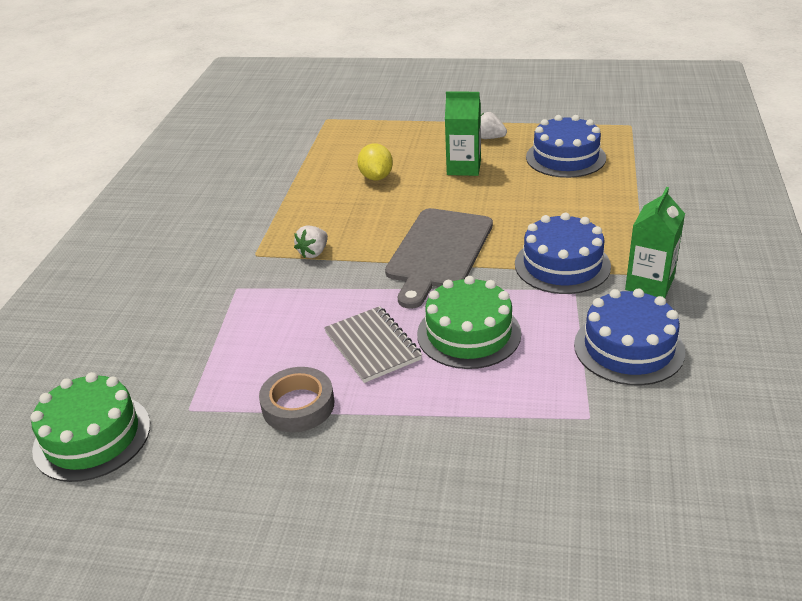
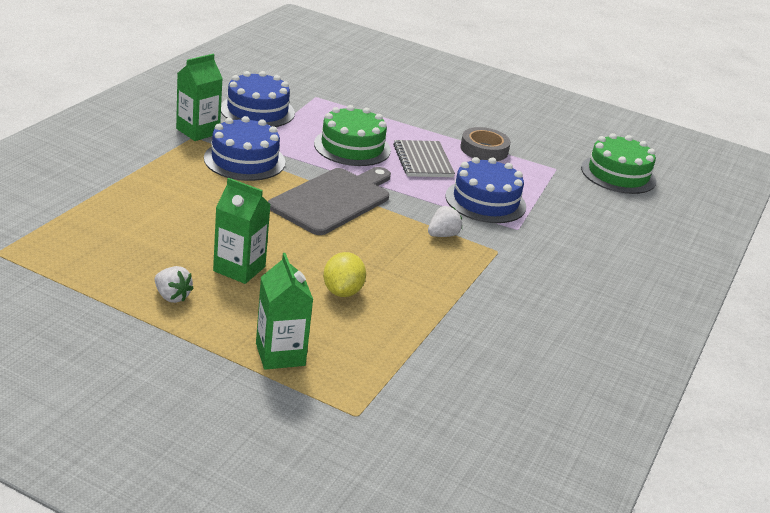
camera: 170 degrees left, 5 degrees down
(392, 131) = (280, 354): none -> green carton
(565, 157) = (122, 241): blue cake -> blue cake (485, 201)

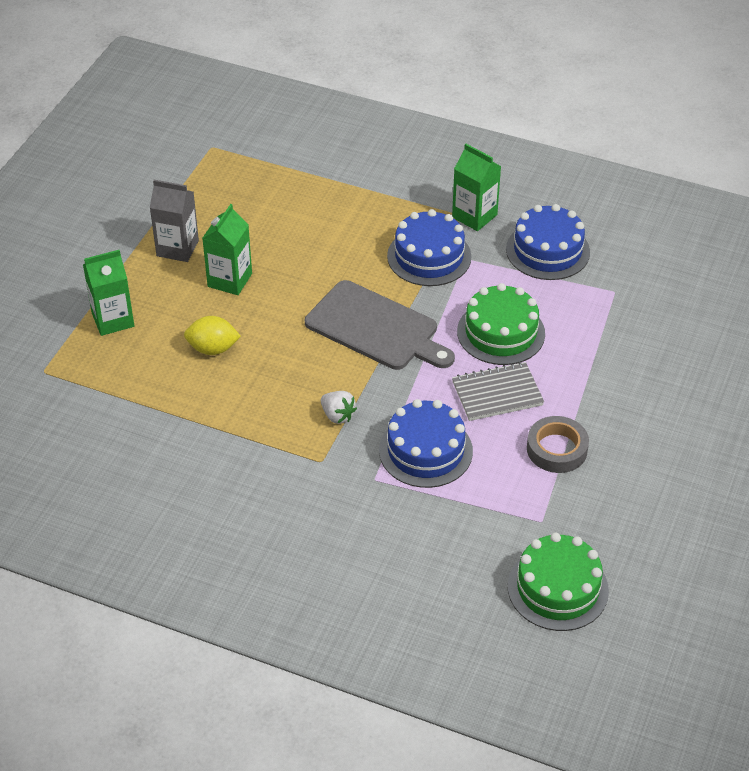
camera: 90 degrees right, 15 degrees up
(172, 296) = (177, 248): white strawberry -> grey carton

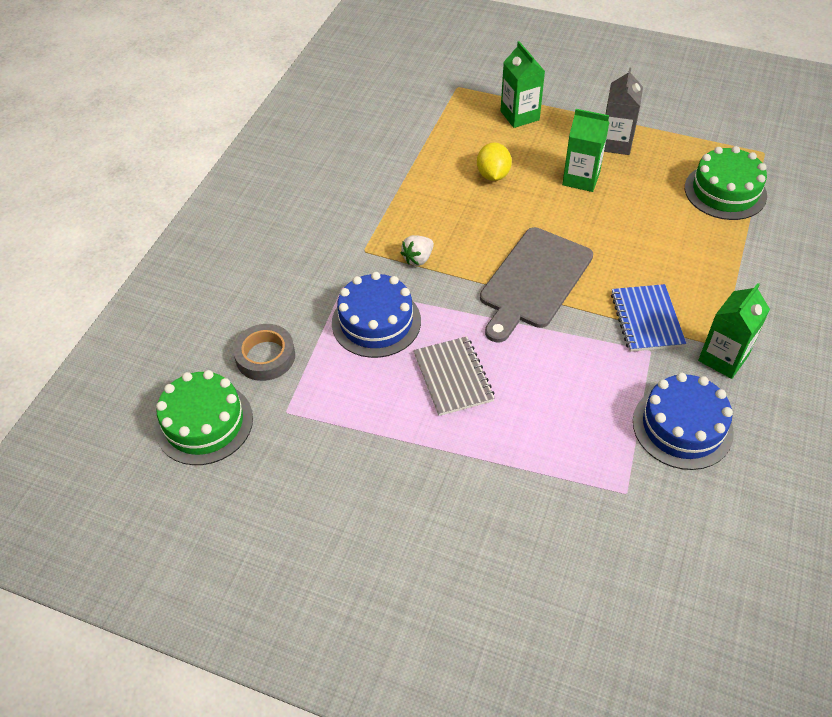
camera: 90 degrees right, 5 degrees up
(429, 256) = (646, 319): blue cake -> blue notebook
(501, 332) = (541, 381): green cake -> green cake (725, 191)
(557, 449) = (378, 427): grey tape -> grey tape (265, 356)

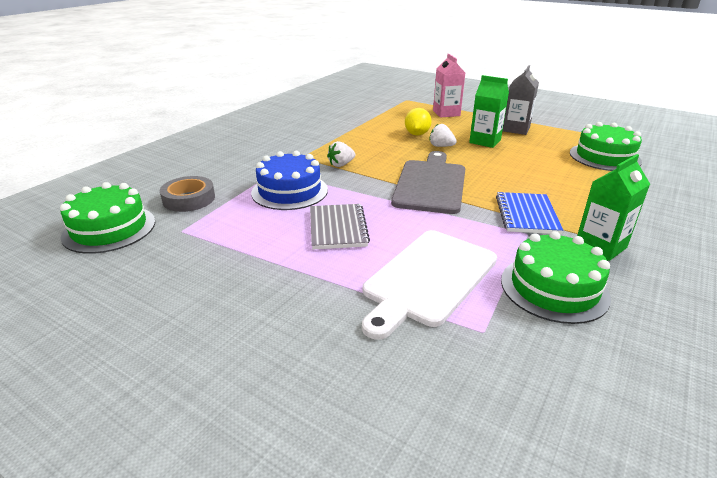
camera: 10 degrees right, 20 degrees down
(519, 115) = (446, 113): green carton -> pink carton
(529, 199) = (441, 146): none -> white strawberry
(534, 281) = (431, 184): grey cutting board -> grey cutting board turned 150 degrees clockwise
(564, 436) = (428, 278): none -> white cutting board
(682, 427) = (554, 288): blue cake -> green cake

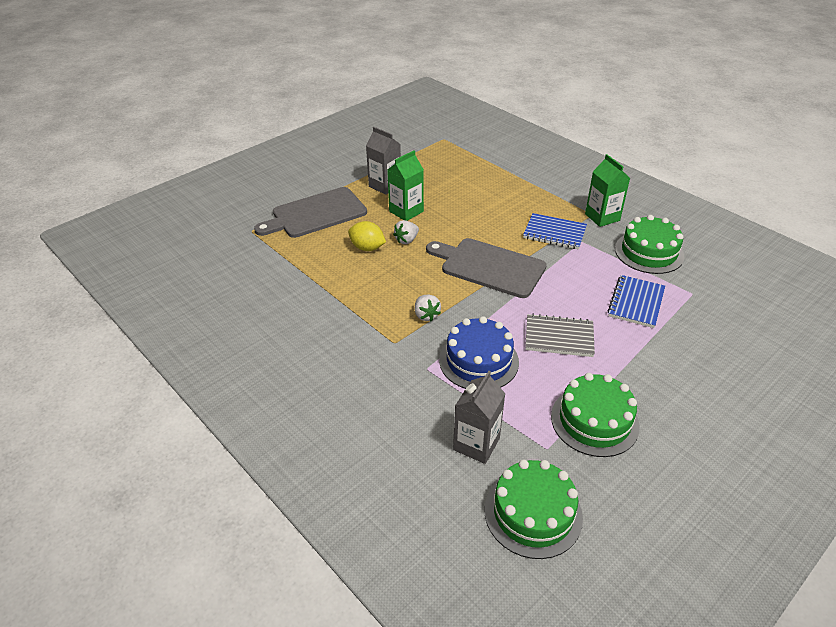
camera: 75 degrees left, 10 degrees up
(189, 199) = (476, 444): grey tape -> grey carton
(428, 278) = (636, 303): white cutting board -> blue notebook
(446, 113) = (315, 214): pink carton -> grey cutting board
(604, 157) = (465, 164): green cake -> green cake (594, 421)

